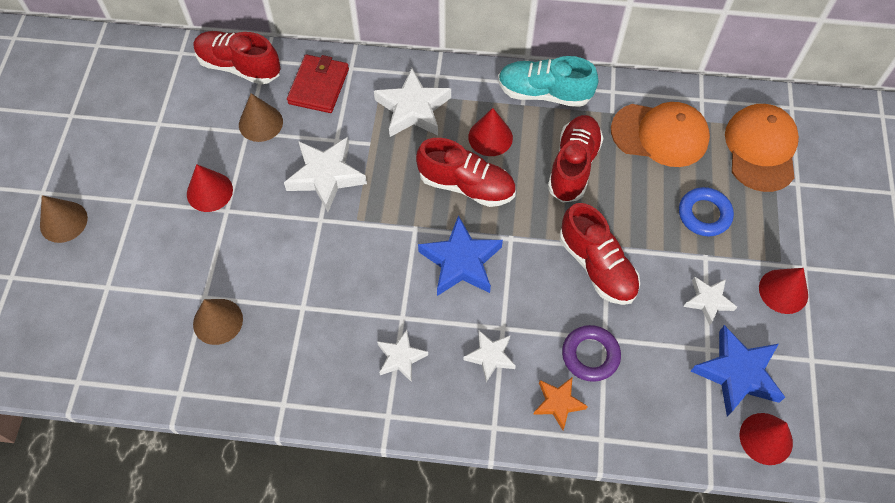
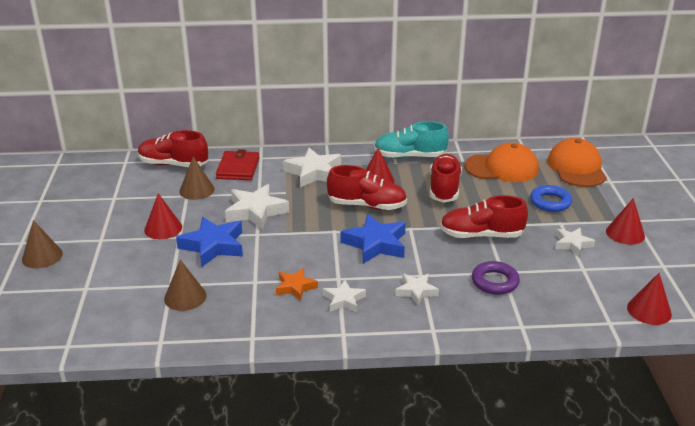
camera: 10 degrees left, 30 degrees down
(558, 403) = (480, 310): orange star -> orange star (295, 287)
(597, 266) = (481, 235): red shoe -> red shoe turned 135 degrees clockwise
(737, 373) = (611, 279): blue star -> blue star (213, 246)

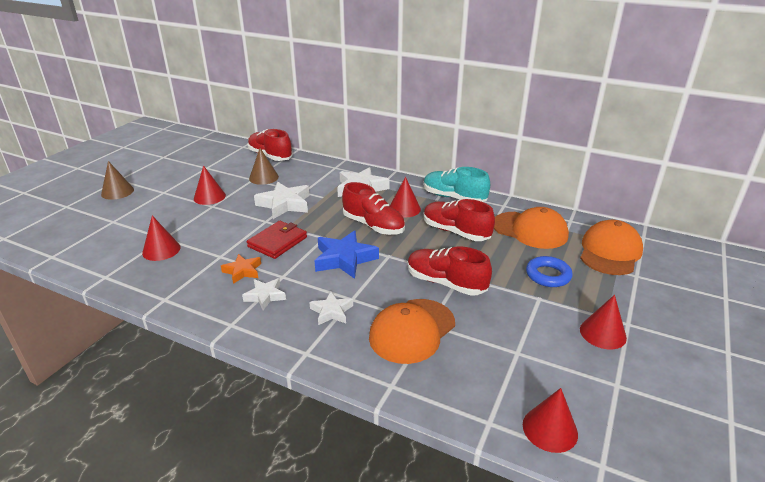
camera: 30 degrees right, 0 degrees up
(185, 297) = (161, 250): brown cone -> red cone
(213, 246) = (225, 220): blue star -> none
(238, 168) = (310, 170): red wallet -> red wallet (277, 242)
(444, 188) = (456, 232): red shoe -> red shoe turned 90 degrees counterclockwise
(495, 282) = (412, 330): purple ring -> orange cap
(572, 244) = (530, 323): white star -> none

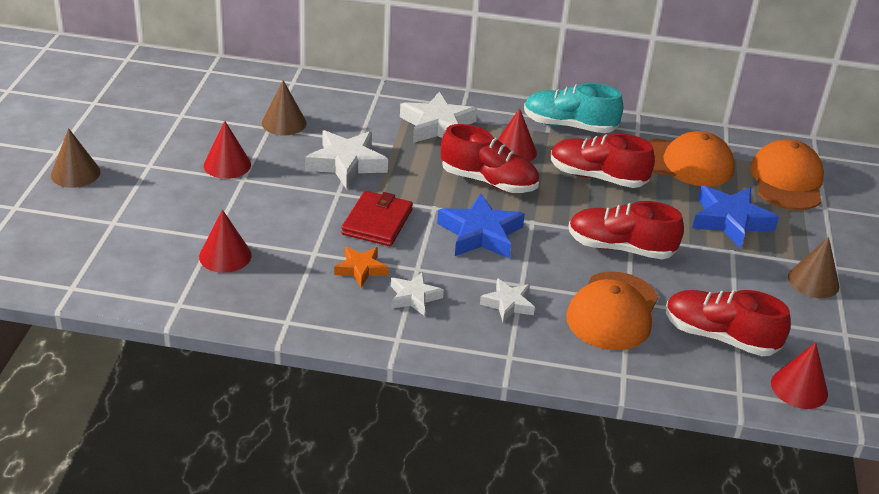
camera: 20 degrees left, 5 degrees up
(270, 156) = (266, 84): red shoe -> red shoe (720, 337)
(548, 275) = (730, 221): blue ring -> blue star
(602, 333) = (813, 281): red cone -> brown cone

